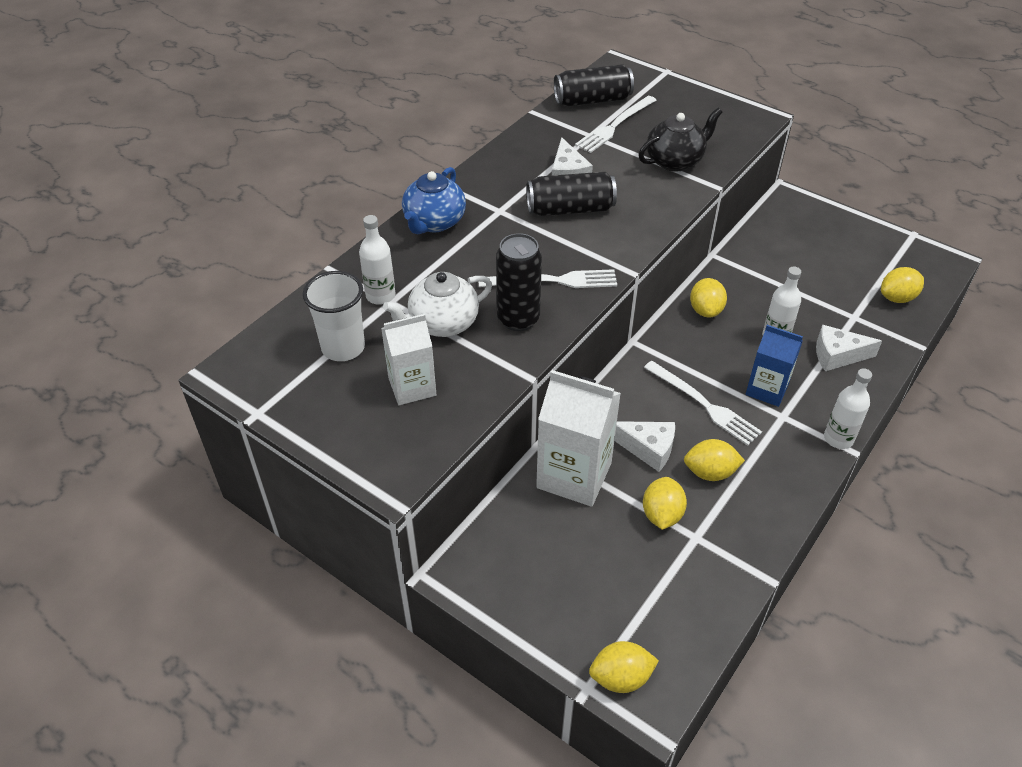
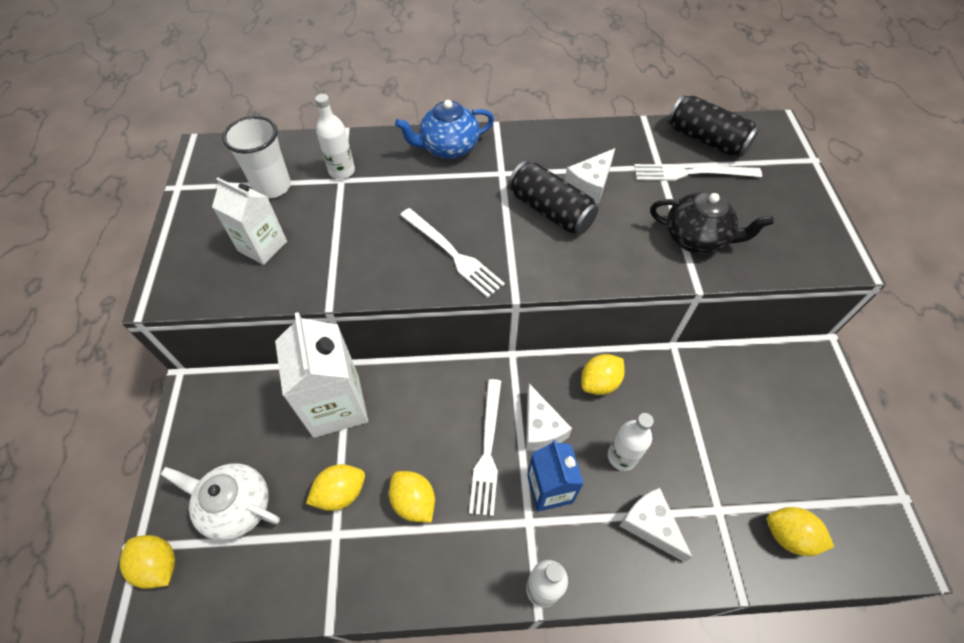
camera: 50 degrees right, 10 degrees up
(442, 323) = (343, 221): white teapot -> white teapot (236, 506)
(518, 319) = (387, 260): black can -> none
(648, 449) = (403, 439): white cheese -> white cheese (541, 427)

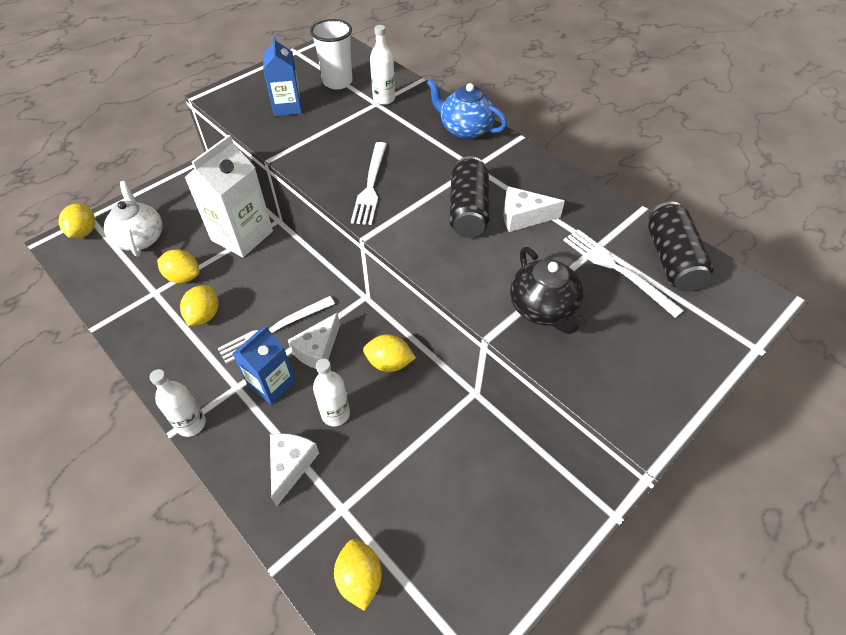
camera: 50 degrees right, 5 degrees down
(262, 246) = (287, 107): white carton -> blue carton

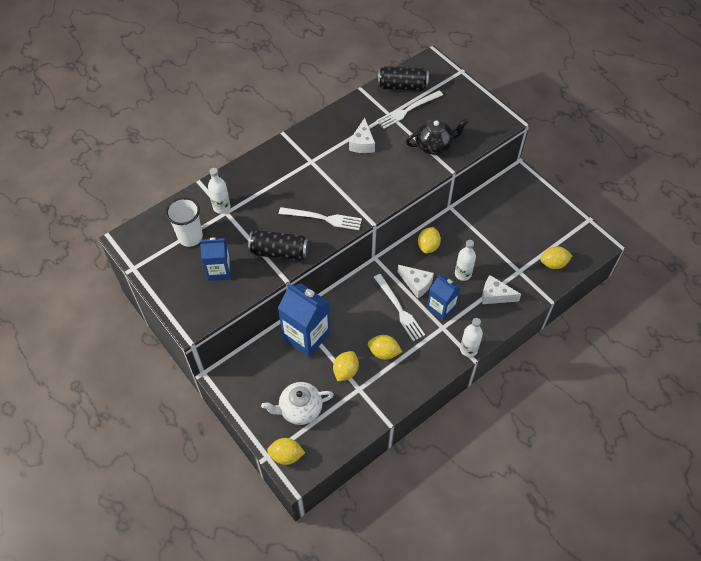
camera: 85 degrees left, 5 degrees up
(242, 235) = (306, 336): white carton -> blue carton
(465, 129) = (269, 162): blue teapot -> none
(468, 210) = (354, 169): black can -> black can (279, 252)

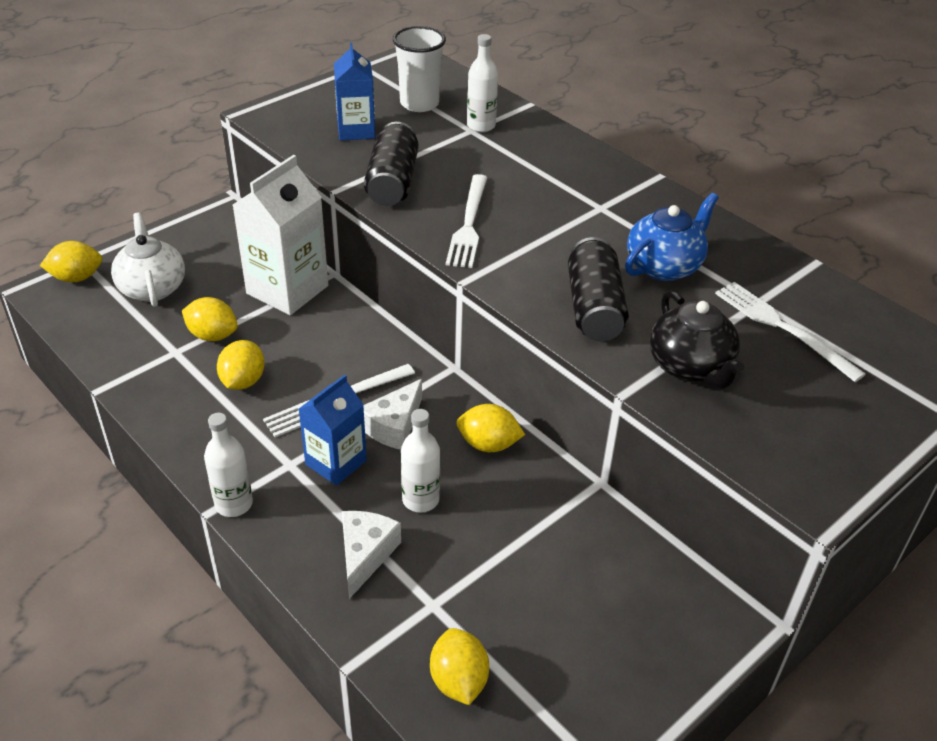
camera: 85 degrees right, 15 degrees down
(286, 455) = (76, 278): yellow lemon -> yellow lemon turned 75 degrees clockwise
(306, 336) = (287, 289): blue carton -> white carton
(362, 143) = (664, 266): white cheese -> blue teapot
(402, 86) = (851, 320): black can -> black can (594, 308)

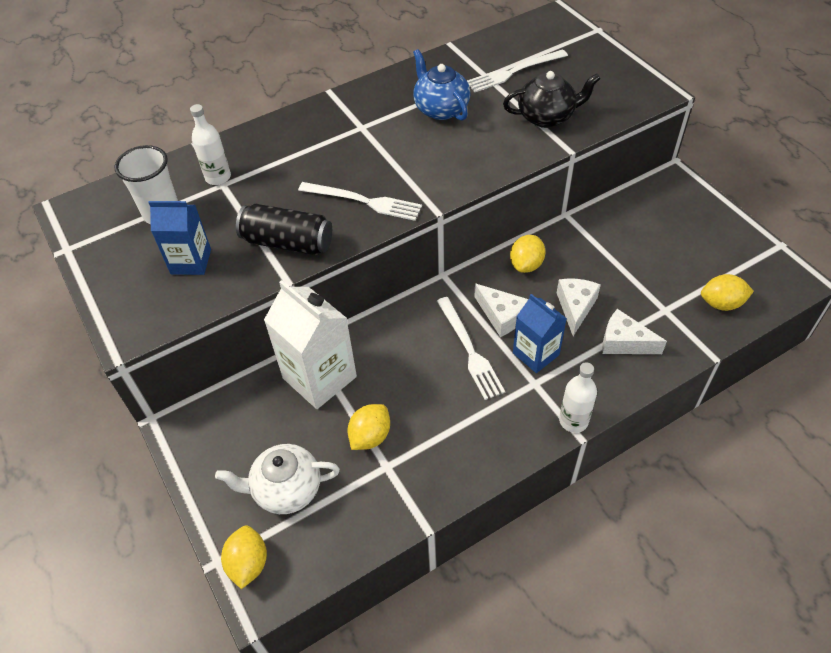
camera: 75 degrees left, 10 degrees up
(243, 381) = (435, 413): yellow lemon -> none
(420, 499) = (575, 307): white bottle -> white cheese
(594, 308) = (481, 149): black can -> none

